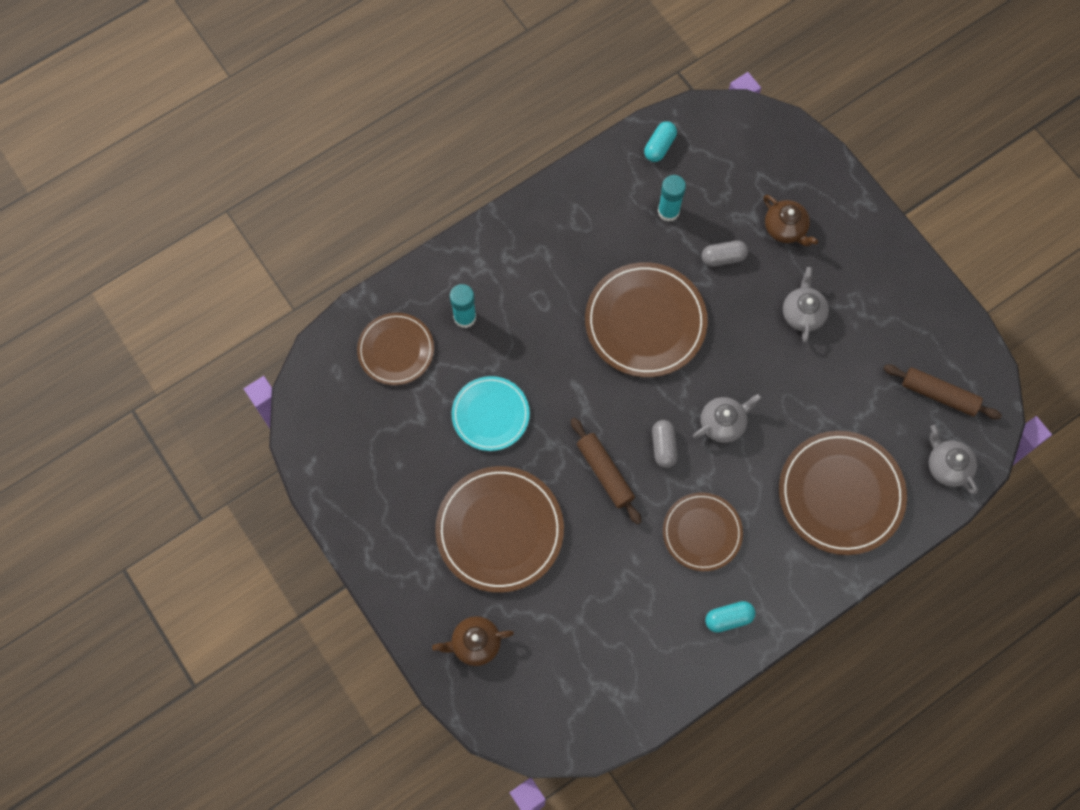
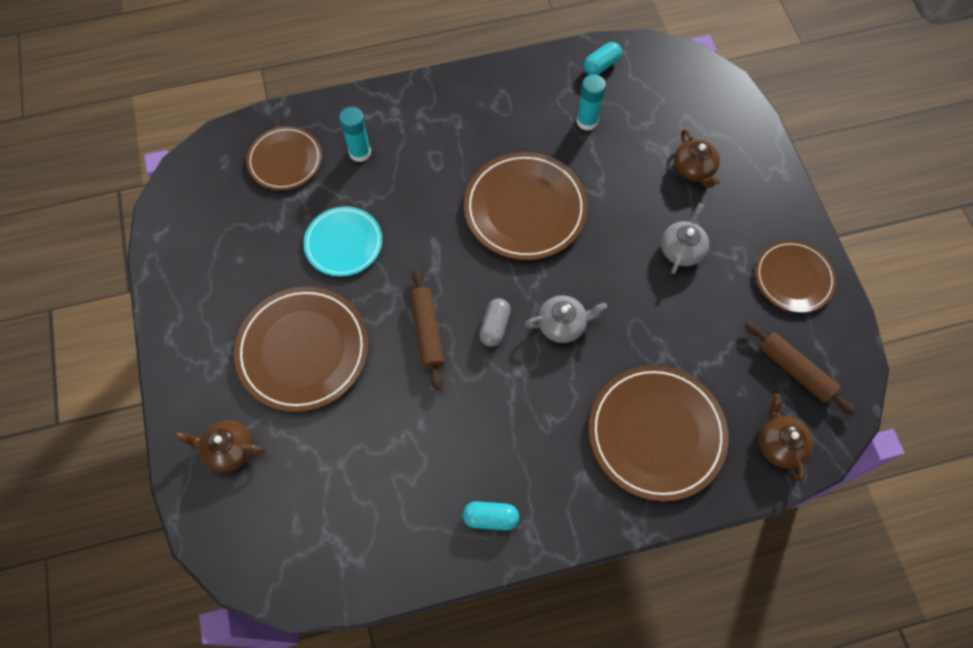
camera: 20 degrees right, 5 degrees down
(702, 532) = (499, 422): brown plate -> brown plate (793, 278)
(723, 258) = (623, 176): grey capsule -> none
(947, 466) = (780, 444): grey teapot -> brown teapot

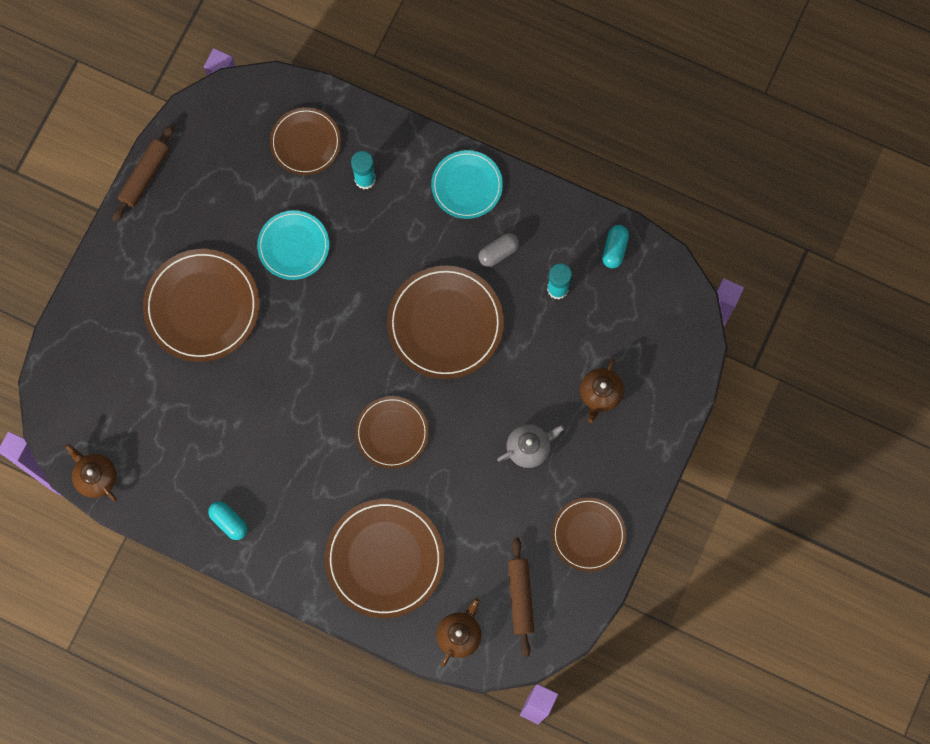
camera: 40 degrees right, 10 degrees up
(228, 449) = (102, 338): brown teapot -> brown teapot (95, 477)
(427, 332) = (295, 362): brown rolling pin -> brown rolling pin (145, 176)
(447, 101) = (467, 185): none -> turquoise plate
(495, 327) = (344, 396): grey capsule -> grey capsule (498, 252)
(562, 324) = (392, 433): grey teapot -> brown plate
(601, 65) = (614, 249): turquoise capsule -> turquoise capsule turned 75 degrees counterclockwise

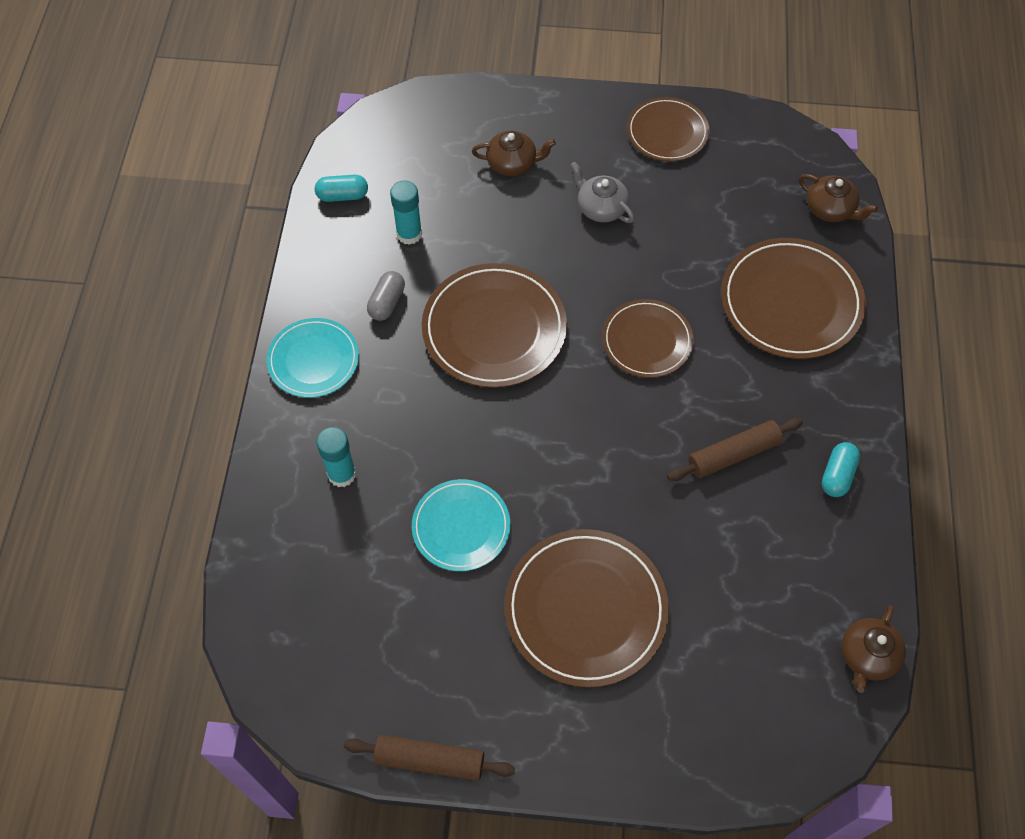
camera: 110 degrees left, 15 degrees down
(305, 142) = (313, 562): brown plate -> none
(459, 635) = (830, 209): brown teapot -> brown teapot turned 150 degrees counterclockwise
(498, 252) = (387, 302): grey capsule -> grey capsule turned 75 degrees clockwise
(520, 597) = (762, 169): brown rolling pin -> brown rolling pin (733, 454)

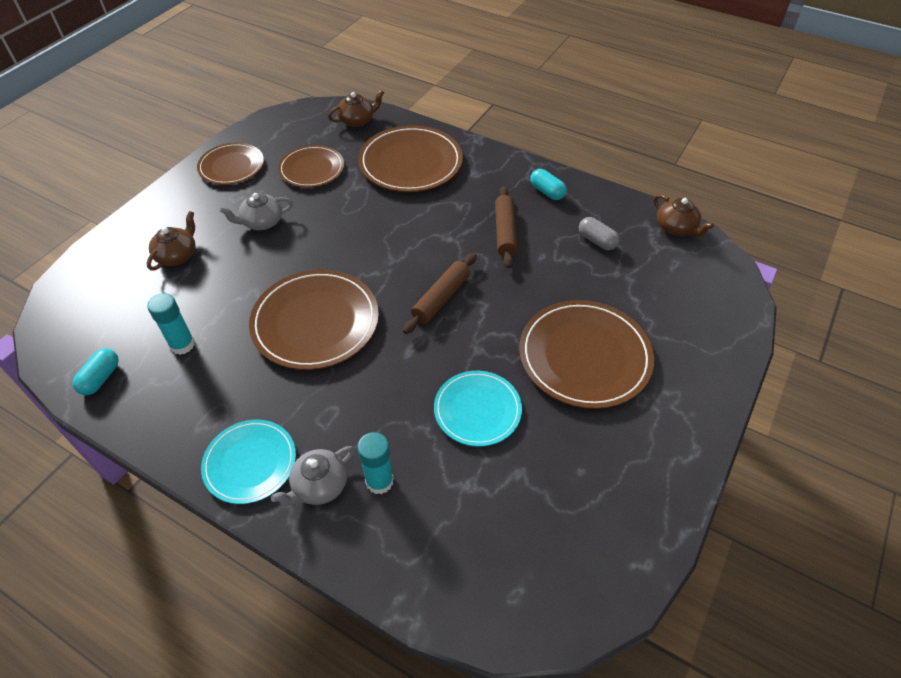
camera: 65 degrees left, 10 degrees down
(316, 426) = (319, 485): none -> grey teapot
(387, 302) = (235, 385): grey capsule -> grey capsule (597, 241)
(430, 760) = (674, 509): brown rolling pin -> brown rolling pin (441, 298)
(647, 341) = (389, 240): brown plate -> brown plate (312, 169)

